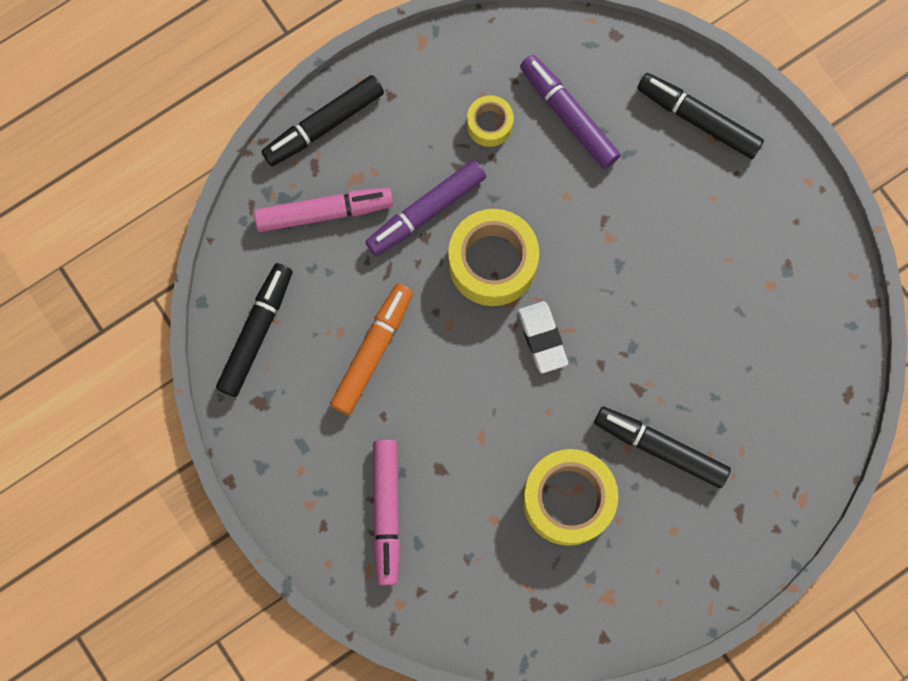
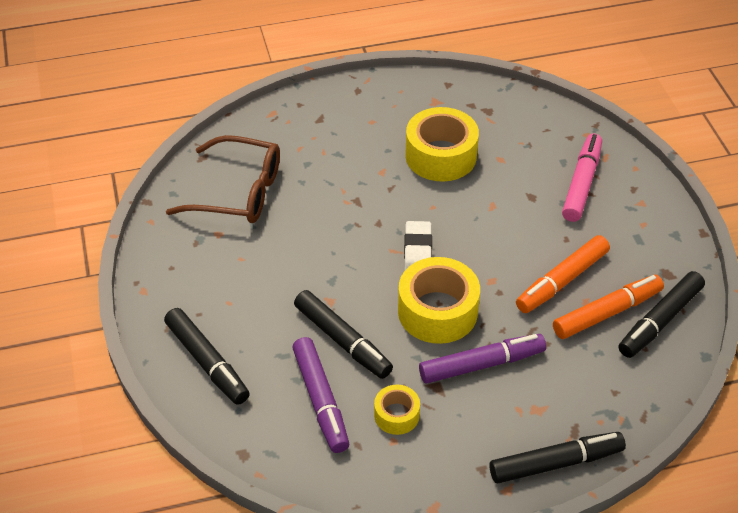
camera: 160 degrees left, 30 degrees down
(314, 323) = (607, 313): none -> orange marker
(324, 212) = (575, 391): pink marker -> none
(660, 448) = (358, 165): black marker -> black marker (342, 340)
(777, 354) = (239, 192): none -> brown glasses

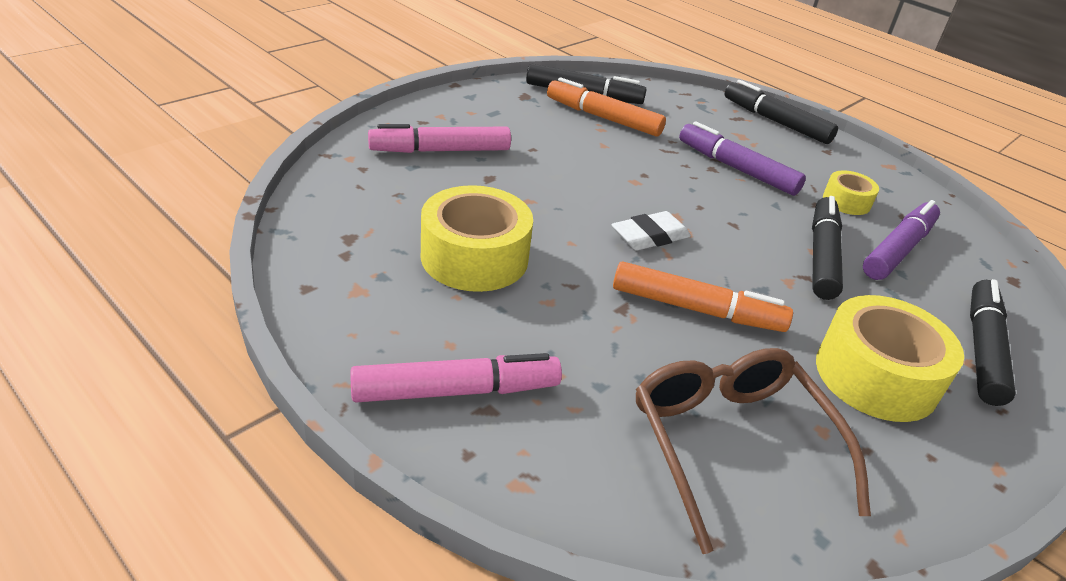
camera: 125 degrees left, 10 degrees down
(338, 113) = (456, 391): none -> pink marker
(437, 311) = (711, 205): yellow tape -> yellow tape (876, 376)
(562, 281) = (591, 143): orange marker -> orange marker (696, 309)

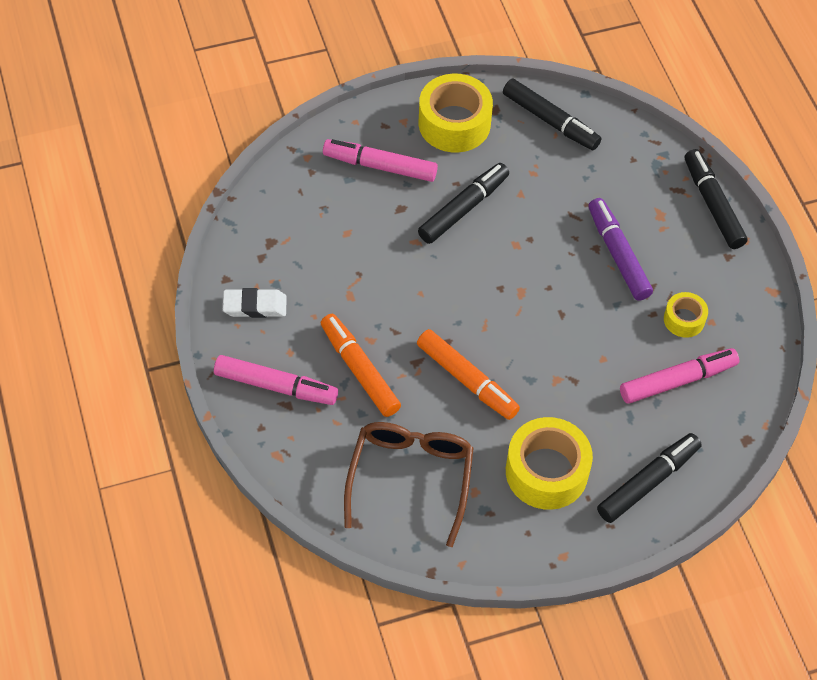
camera: 30 degrees right, 20 degrees up
(474, 257) = (344, 286): yellow tape -> yellow tape (454, 123)
(603, 118) = (545, 158): orange marker -> orange marker (359, 370)
(650, 236) = (483, 305): white eraser -> white eraser (255, 306)
(822, 256) = (605, 366): black marker -> black marker (463, 208)
(898, 249) = (677, 380): purple marker -> pink marker

